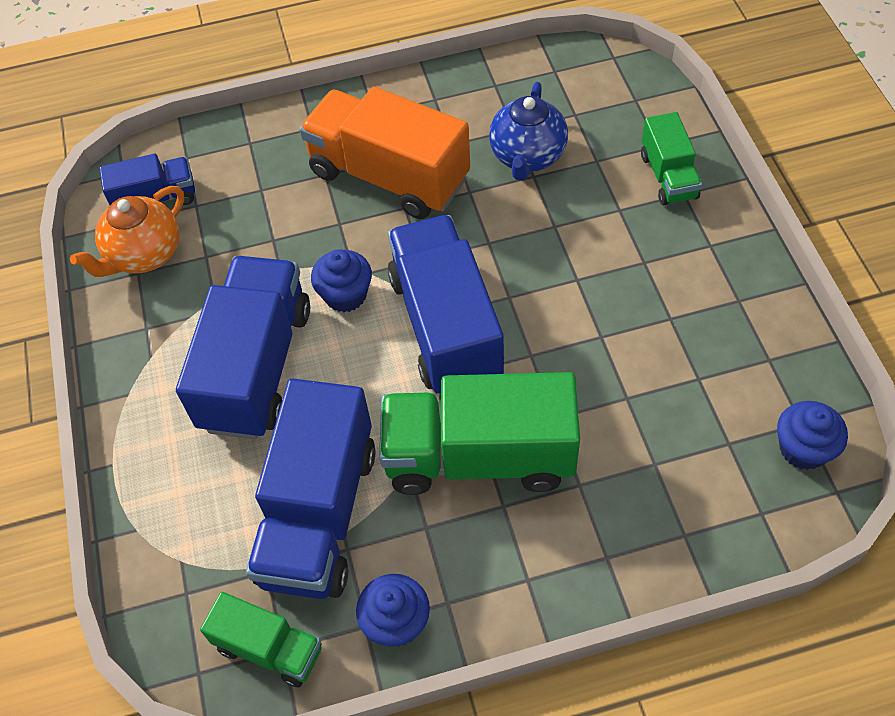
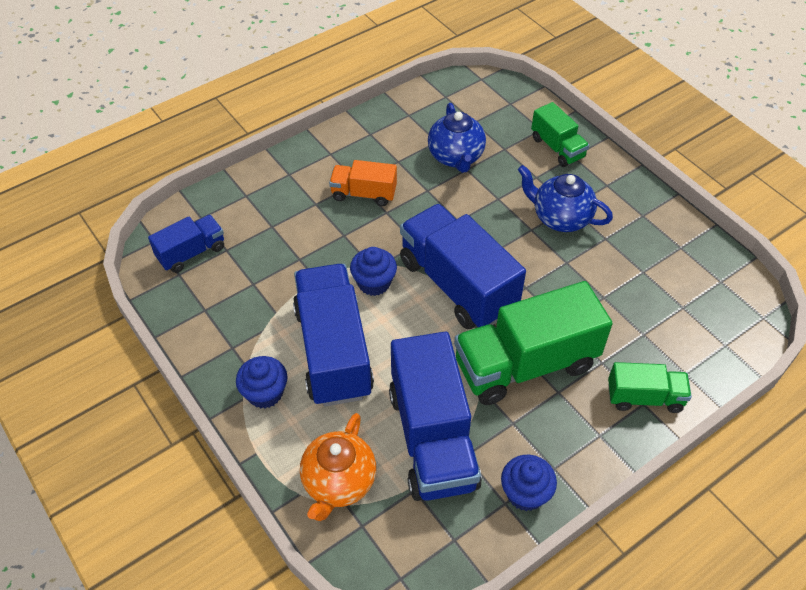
camera: 25 degrees left, 5 degrees down
(144, 255) = (203, 295): orange teapot -> orange teapot (338, 483)
(269, 648) = (444, 542): green truck -> green truck (644, 397)
(389, 176) = (364, 194): orange truck -> orange truck, size x0.53
(623, 274) = (560, 218): none -> blue teapot
(803, 449) = (729, 297): blue cupcake -> blue cupcake (265, 393)

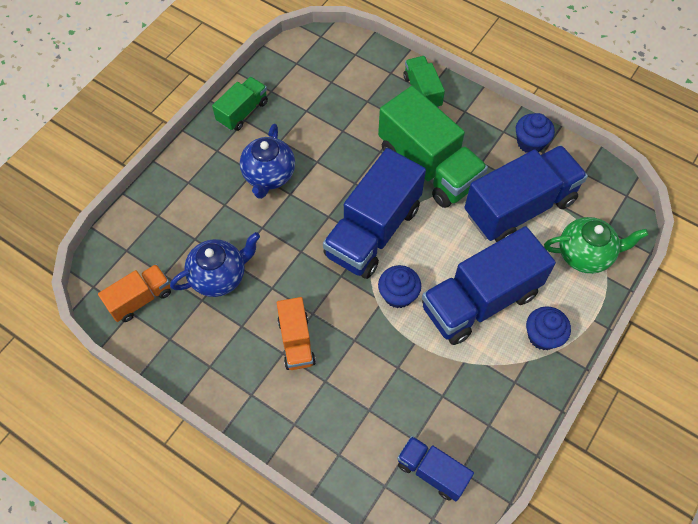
camera: 110 degrees left, 10 degrees up
(338, 483) = (585, 255): orange teapot -> green teapot
(455, 104) = (140, 299): none -> orange truck
(557, 148) = (180, 196): green truck -> green truck (242, 112)

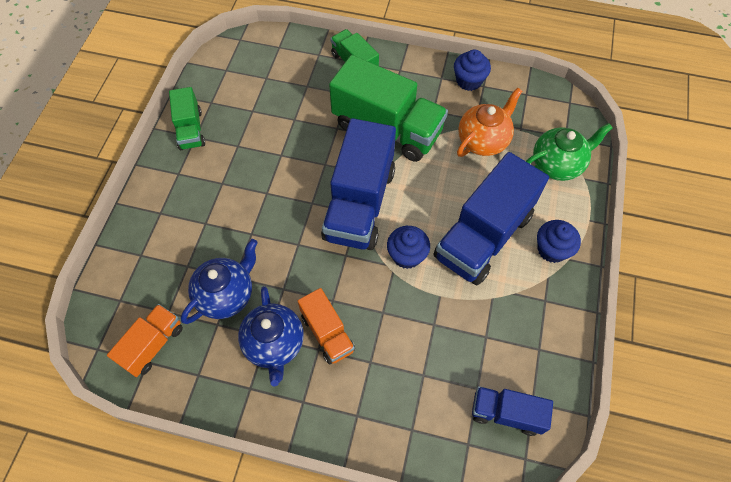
camera: 20 degrees left, 0 degrees up
(242, 112) = (190, 130): green truck -> green truck turned 150 degrees clockwise
(269, 176) = (239, 182): blue teapot -> blue teapot (274, 344)
(519, 207) = (483, 140): blue truck -> orange teapot

